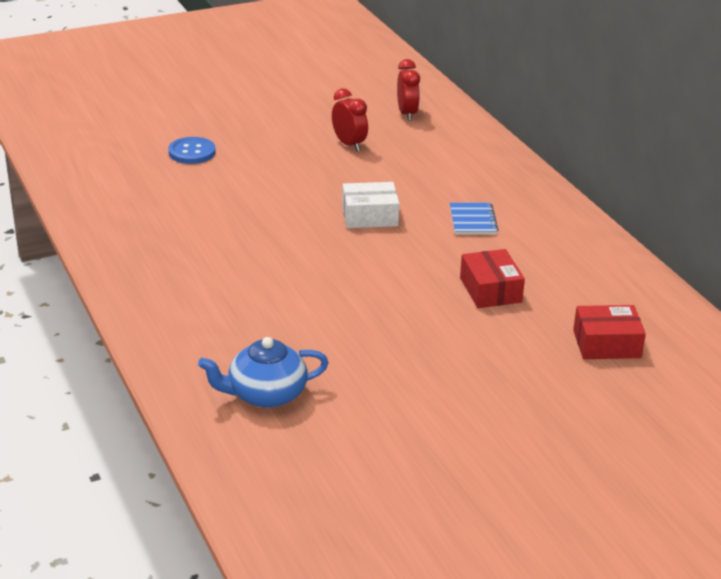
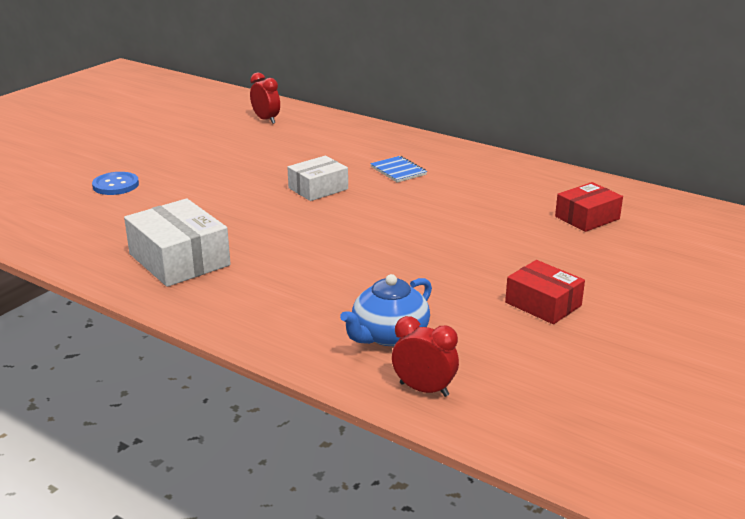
camera: 30 degrees left, 5 degrees down
(170, 252) = (179, 260): none -> white box
(349, 144) = (244, 148): red clock -> red clock (424, 389)
(490, 290) = (467, 209): red box -> red box (543, 304)

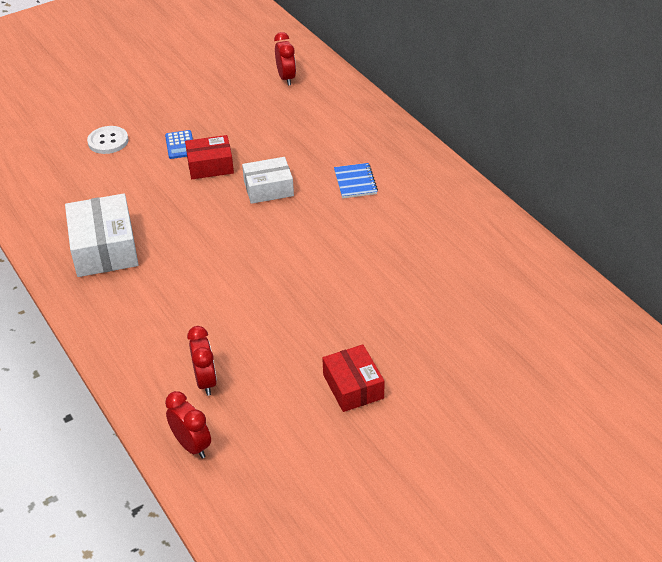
camera: 25 degrees right, 15 degrees up
(116, 185) = (108, 141): blue button -> white button
(198, 175) = (180, 145): none -> blue calculator
(388, 335) = (205, 381): blue teapot -> red clock
(587, 218) = (480, 292): red box -> red box (210, 165)

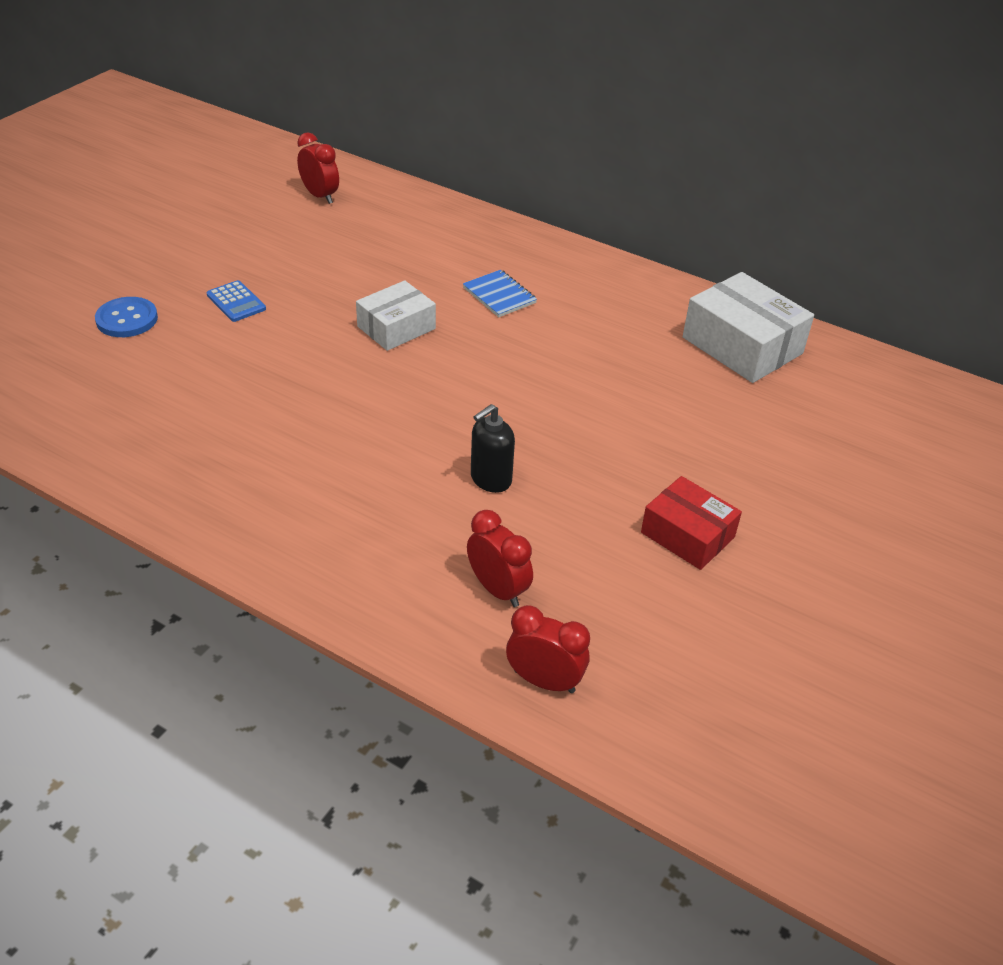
camera: 30 degrees left, 0 degrees up
(104, 248) = (222, 457): white box -> white box (742, 345)
(108, 141) = (127, 319): white button -> blue button
(210, 165) = (297, 318): red box -> none
(253, 310) = (490, 479): none -> black soap dispenser

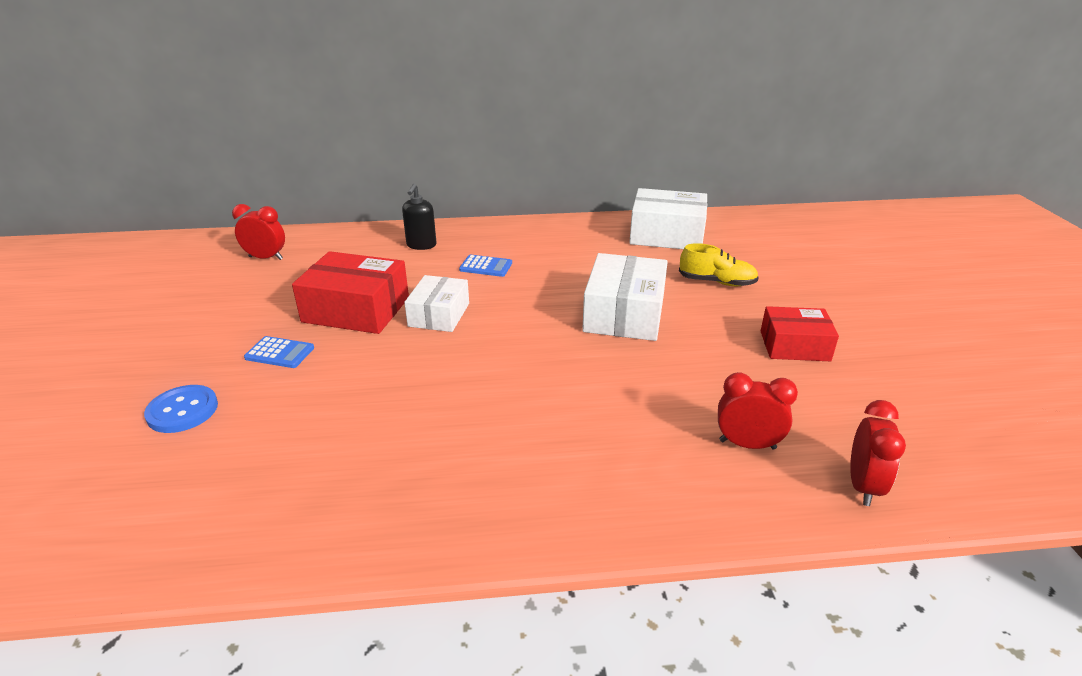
camera: 35 degrees left, 10 degrees down
(335, 288) = (356, 310): none -> red box
(490, 479) = (639, 377): black soap dispenser -> black soap dispenser (421, 245)
(499, 295) = (486, 266): blue notebook -> blue calculator
(544, 681) = (863, 486): red clock -> red clock turned 120 degrees clockwise
(564, 412) = (624, 314): none -> white box
(713, 427) = (716, 282): none -> yellow shoe

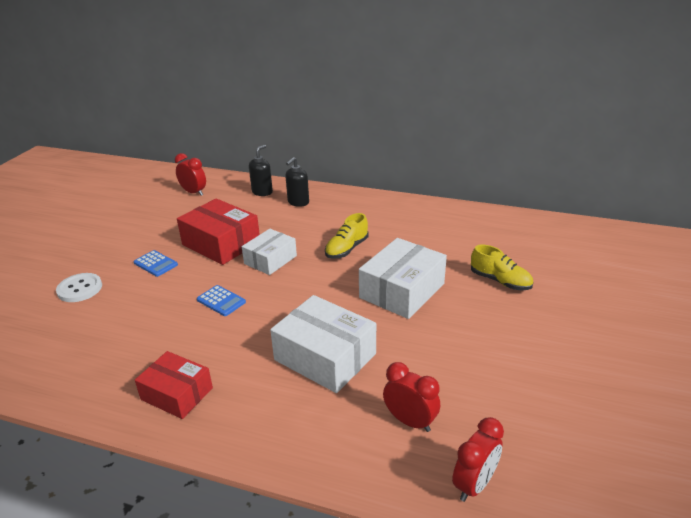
camera: 25 degrees right, 0 degrees up
(182, 411) = (80, 289): blue button -> white button
(364, 242) = (262, 192): none -> black soap dispenser
(486, 266) = (330, 229): blue calculator -> blue calculator (221, 301)
(524, 284) = (347, 249): none -> yellow shoe
(666, 235) = (492, 230): white box -> white box (325, 357)
(794, 346) = (520, 353): red box -> red box (177, 394)

